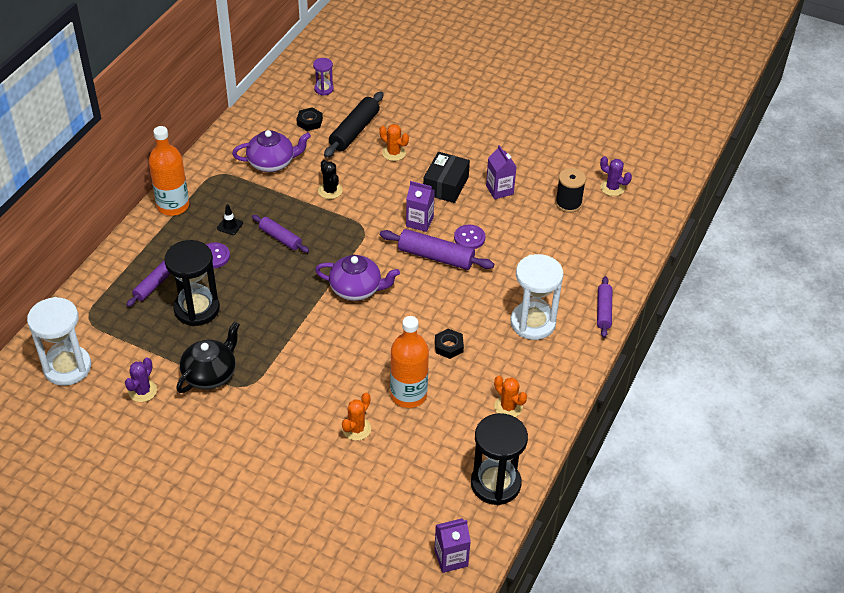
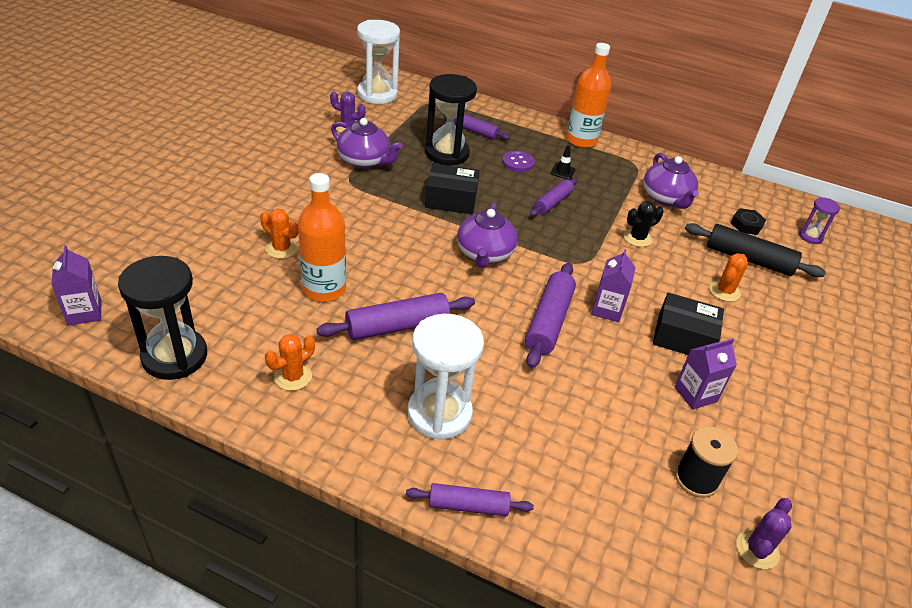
camera: 85 degrees right, 5 degrees down
(210, 374) = (364, 161): black teapot -> purple teapot
(277, 308) = (451, 199): none -> black box
(449, 346) = (397, 326): black nut -> purple rolling pin
(469, 238) = (590, 356): purple button -> none

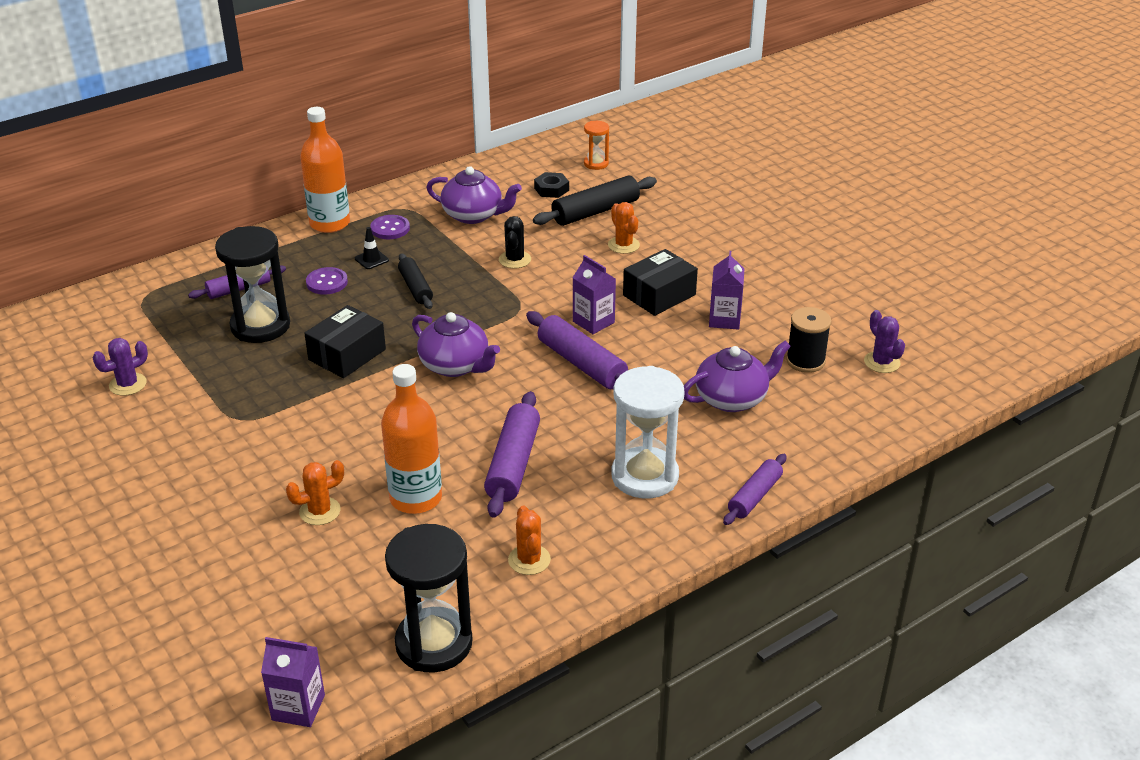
camera: 55 degrees left, 5 degrees down
(364, 161) = (213, 394): purple teapot -> purple teapot (732, 398)
(377, 94) = (77, 335): white hourglass -> none
(552, 202) = (415, 288): purple rolling pin -> black rolling pin
(605, 167) = (390, 229): none -> purple button
(810, 237) = (596, 163): purple hourglass -> orange hourglass

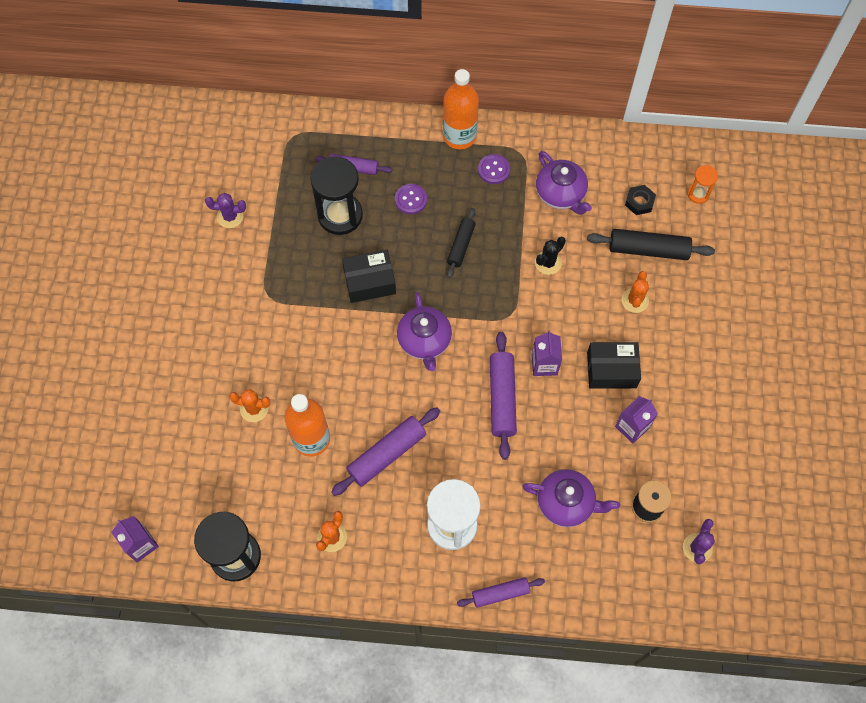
camera: 40 degrees right, 30 degrees up
(371, 259) = (456, 195): black traffic cone -> none

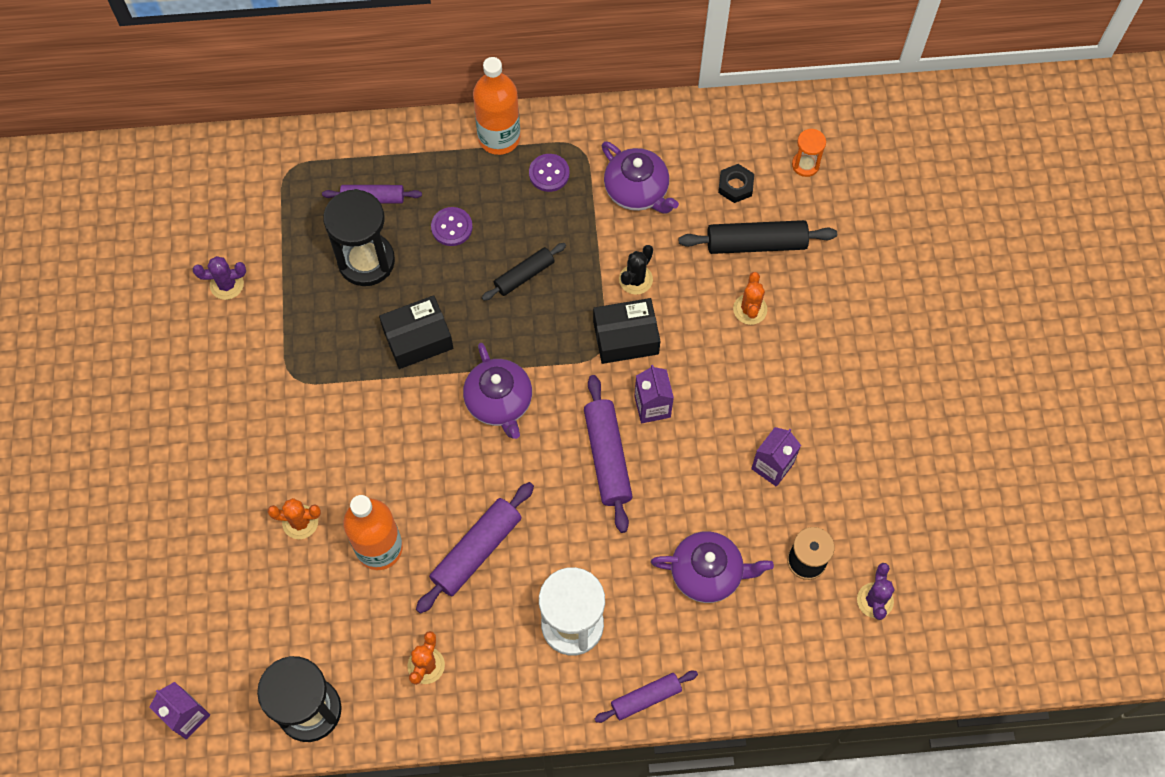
camera: 10 degrees left, 0 degrees up
(461, 245) = (524, 275): black rolling pin -> black rolling pin turned 45 degrees clockwise
(611, 370) = (735, 400): black box -> black box (625, 337)

